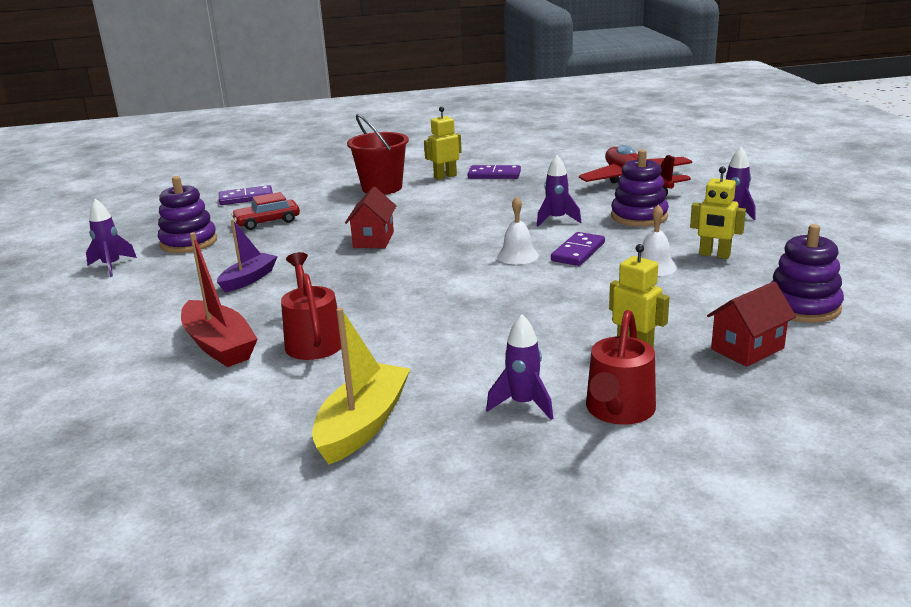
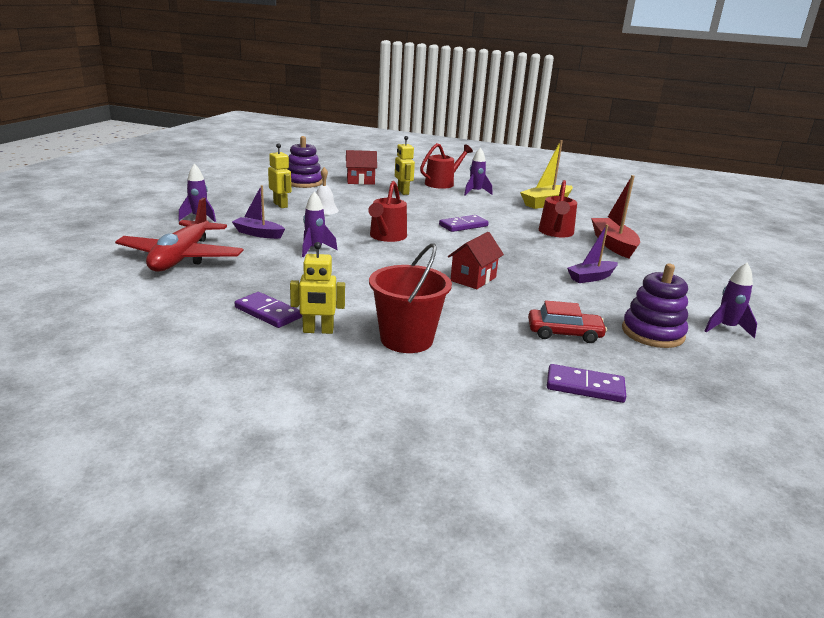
camera: 155 degrees left, 0 degrees up
(517, 256) = (386, 237): white bell -> red watering can
(578, 252) = (347, 227): purple domino -> purple domino (463, 225)
(639, 216) = (258, 234): purple stacking toy -> purple boat

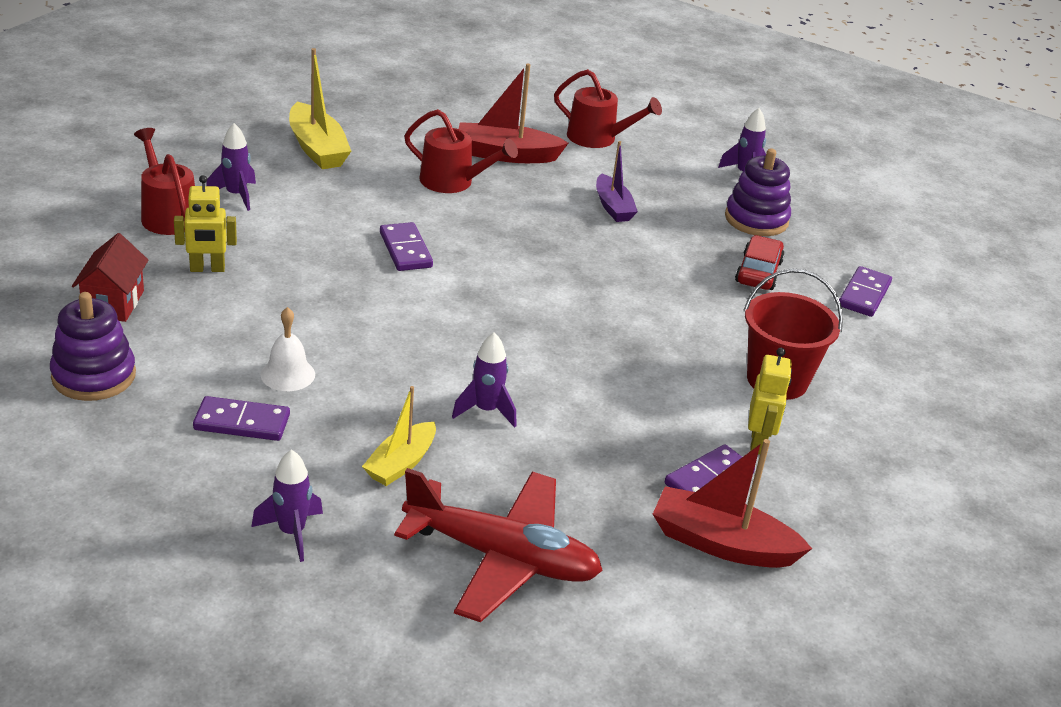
camera: 80 degrees left, 10 degrees up
(197, 317) = (722, 544): none -> red boat
(258, 234) = (401, 463): purple boat -> yellow boat
(280, 205) = (242, 422): yellow robot -> purple domino
(386, 237) = (441, 331): red watering can -> red watering can (597, 138)
(473, 279) = (611, 293): red house -> none

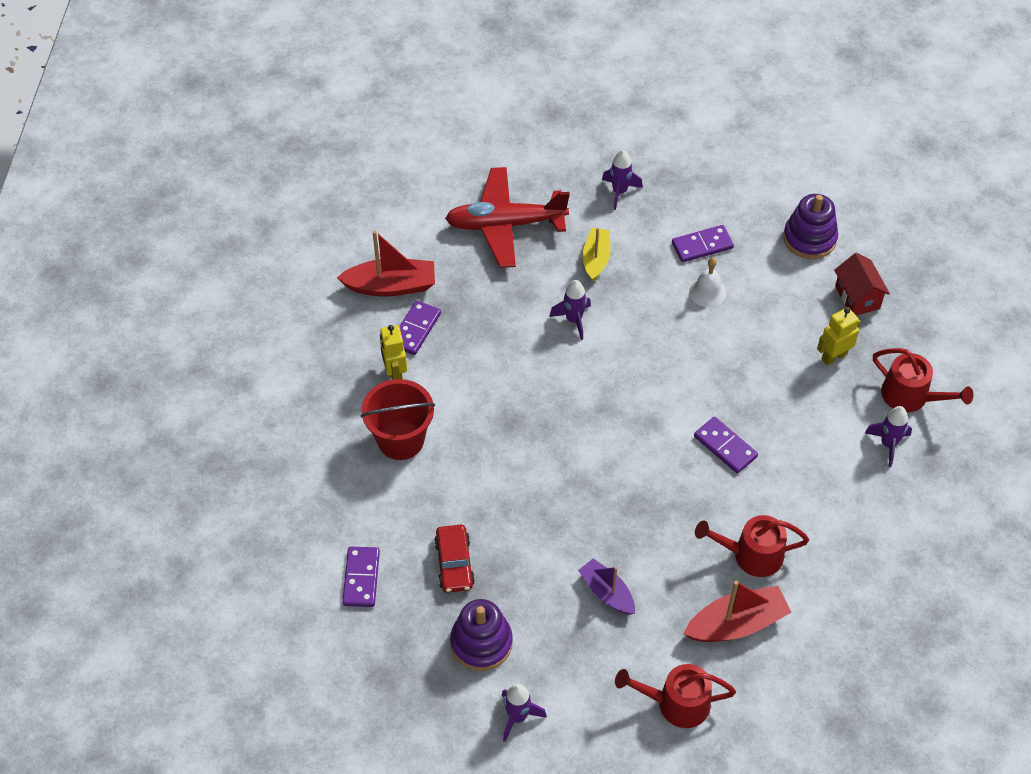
camera: 160 degrees right, 20 degrees up
(317, 148) = (886, 541): yellow boat -> none

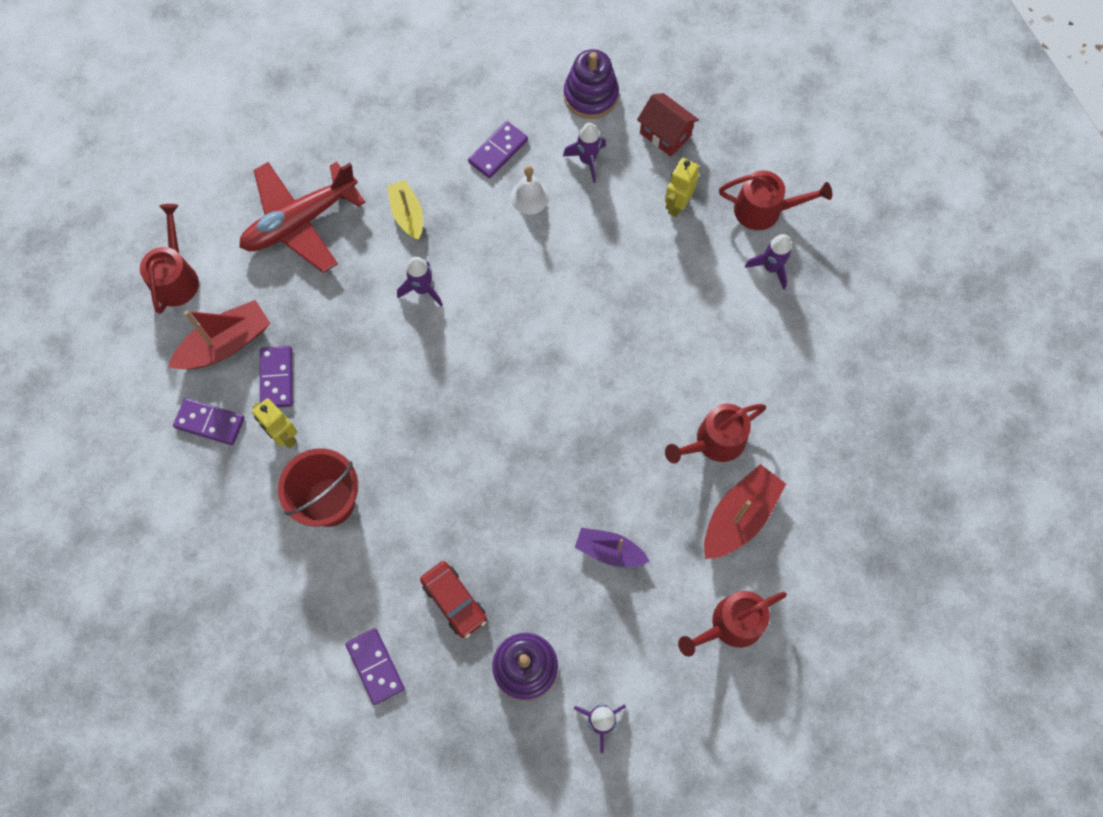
camera: 30 degrees left, 15 degrees up
(382, 220) = (176, 277): none -> red watering can
(619, 192) = (390, 133): purple rocket -> purple rocket (587, 161)
(725, 446) = (632, 346): purple domino -> purple domino (210, 422)

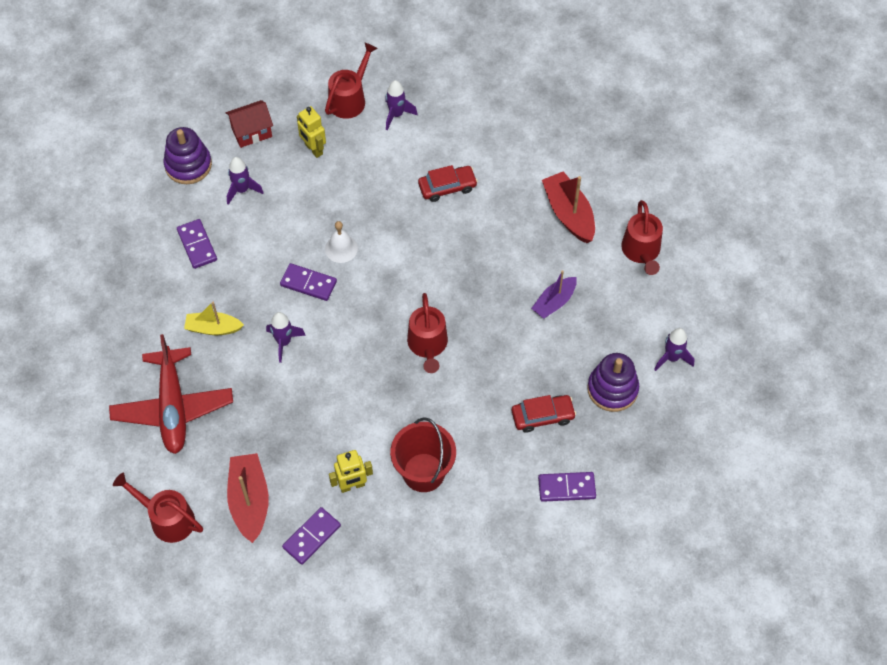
camera: 65 degrees left, 10 degrees down
(276, 378) = (300, 473): purple domino -> purple domino (308, 283)
(529, 197) = (249, 240): white bell -> white bell (341, 248)
(703, 365) = (447, 187): none -> red car
(714, 441) = (507, 205): red watering can -> red watering can (428, 345)

